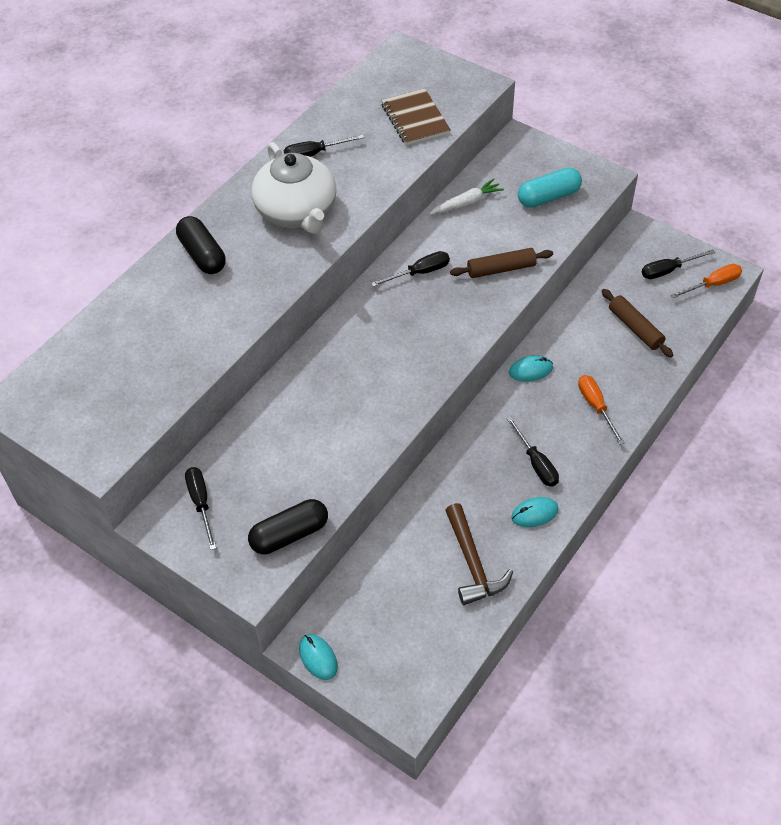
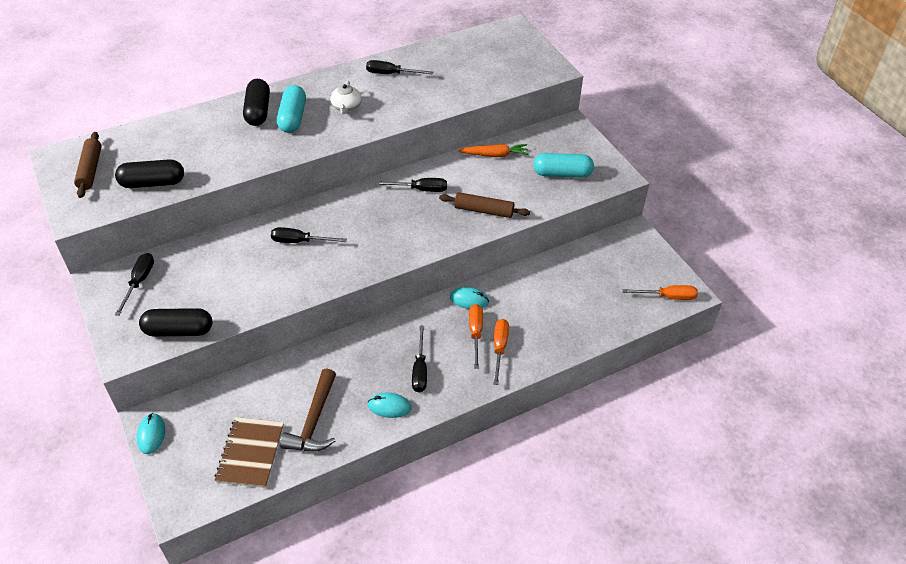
camera: 25 degrees right, 5 degrees down
(155, 386) = (153, 183): none -> black capsule
(248, 247) = (293, 118): none -> turquoise capsule
(297, 211) = (346, 107): white teapot -> white teapot, size x0.45
(415, 119) = (484, 76): brown notebook -> brown notebook (250, 453)
(466, 203) = (495, 155): white carrot -> orange carrot
(562, 402) = (475, 333): none -> orange screwdriver
(635, 328) = (577, 303): brown rolling pin -> brown rolling pin (90, 170)
(668, 270) = (637, 271): black screwdriver -> black screwdriver (300, 241)

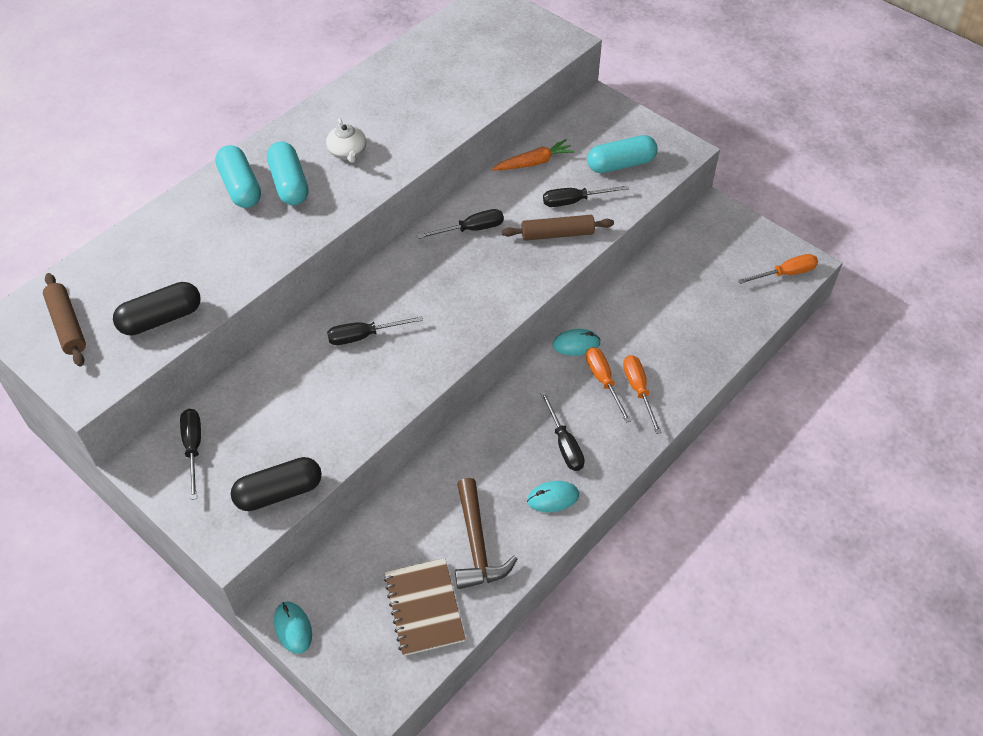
camera: 20 degrees left, 5 degrees up
(258, 111) = (240, 187): black capsule -> turquoise capsule
(391, 74) = (378, 95): black screwdriver -> black screwdriver (574, 201)

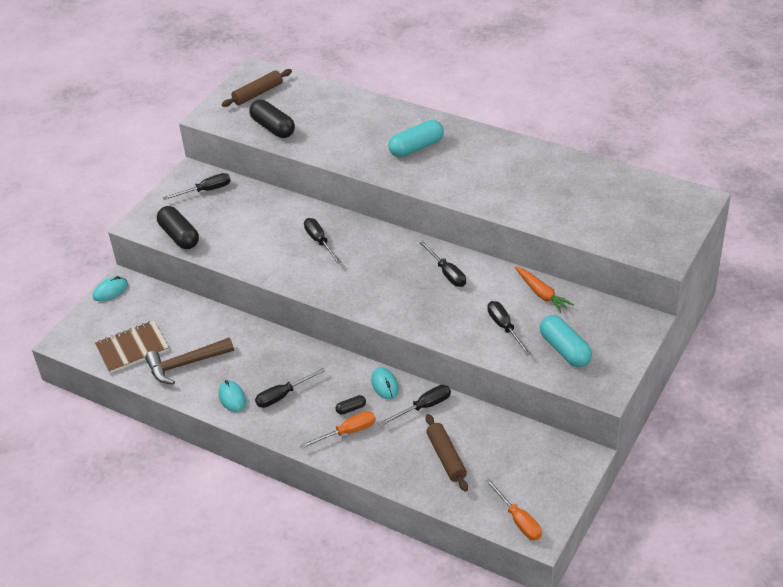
camera: 80 degrees right, 10 degrees down
(240, 187) = (404, 126): turquoise capsule -> none
(347, 152) = (462, 166): white teapot -> none
(557, 234) = (461, 324): brown rolling pin -> brown rolling pin (446, 457)
(603, 381) = (351, 408): orange screwdriver -> black capsule
(618, 316) = (424, 407): none -> black screwdriver

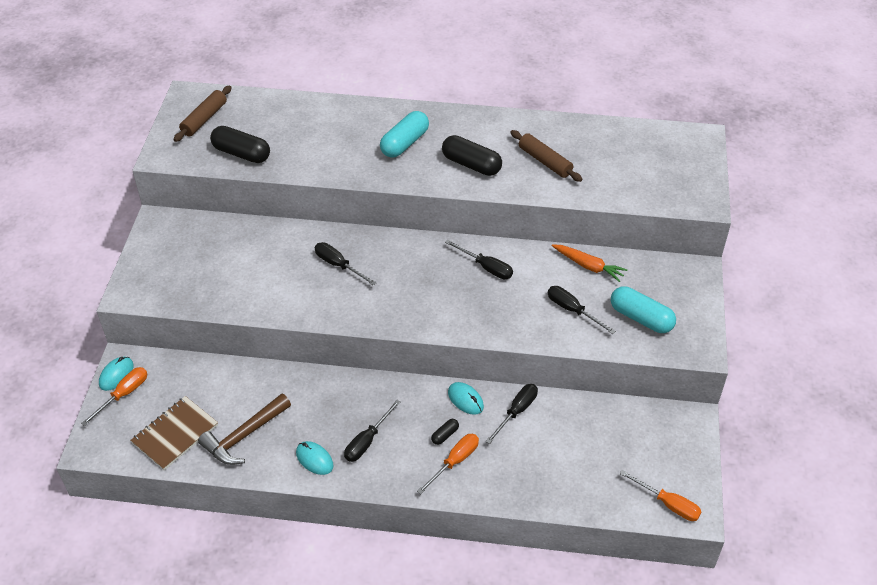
camera: 25 degrees left, 5 degrees up
(108, 307) = (123, 394): none -> orange screwdriver
(179, 236) = (182, 296): black capsule -> black capsule (471, 164)
(206, 190) = (185, 237): black screwdriver -> none
(446, 457) = (565, 459): brown rolling pin -> brown rolling pin (545, 161)

